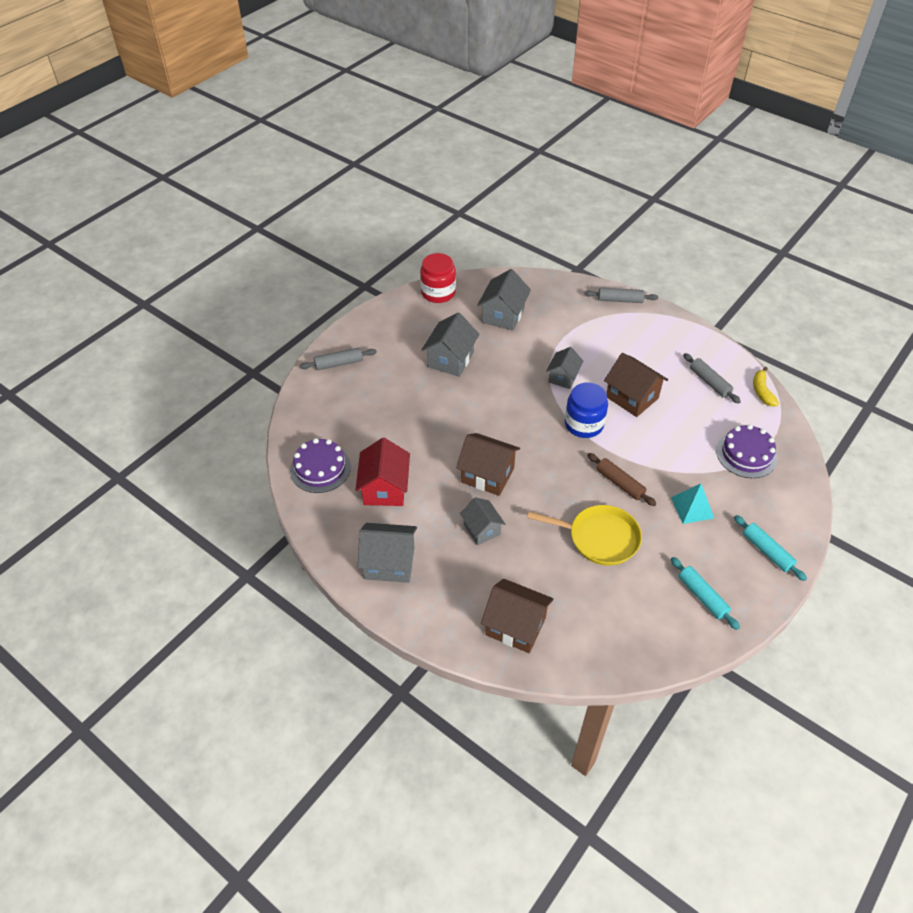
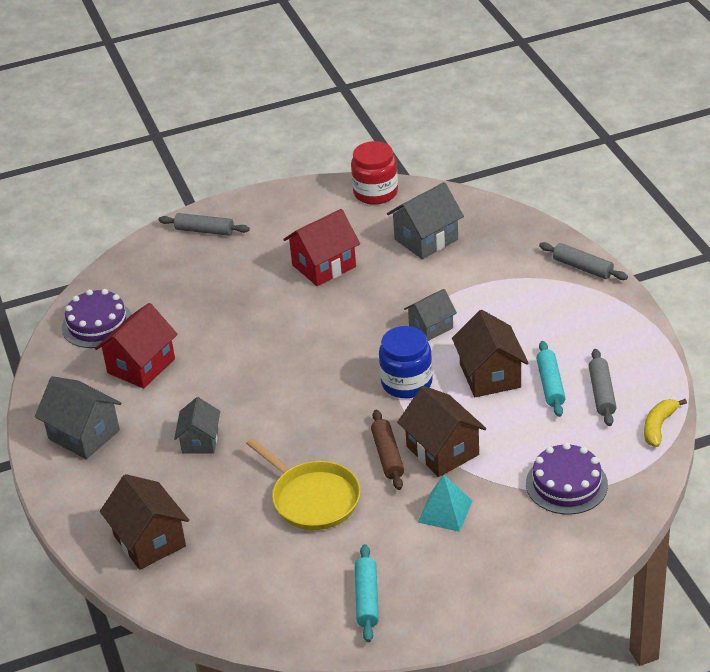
camera: 35 degrees right, 10 degrees down
(450, 359) = (324, 266): grey house -> red house
(487, 475) = (254, 393): brown house -> brown house (442, 450)
(767, 551) = (486, 588): turquoise rolling pin -> turquoise rolling pin (550, 385)

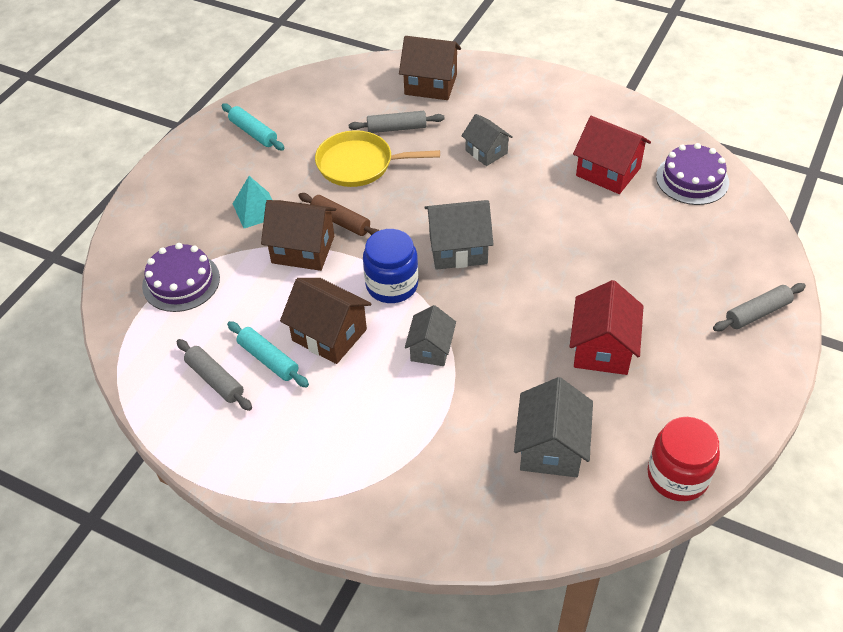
camera: 135 degrees right, 10 degrees up
(84, 434) = (568, 110): grey house -> grey house (458, 249)
(141, 366) = (608, 172): red house -> red house turned 45 degrees counterclockwise
(582, 267) = (356, 522): grey rolling pin -> grey rolling pin (397, 128)
(659, 426) = (139, 378): yellow banana -> none

